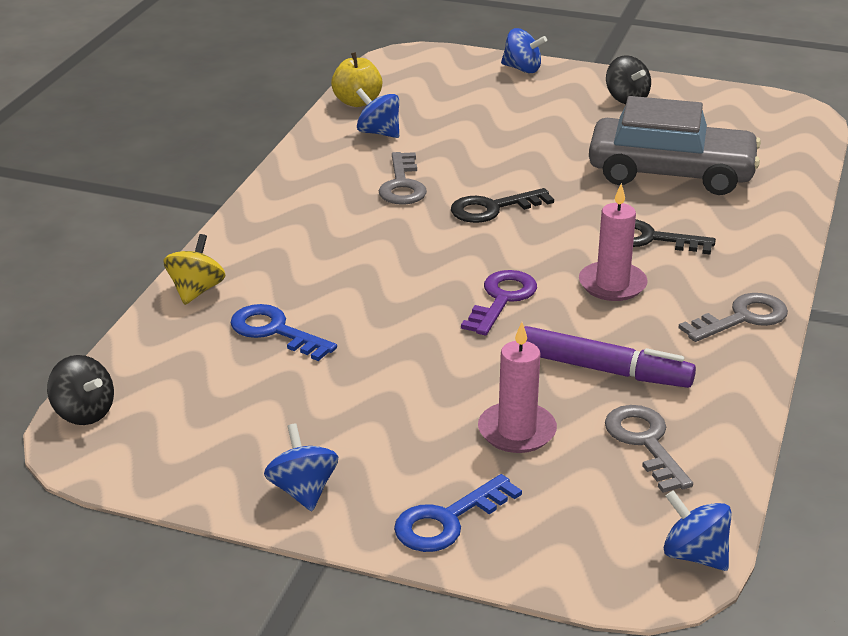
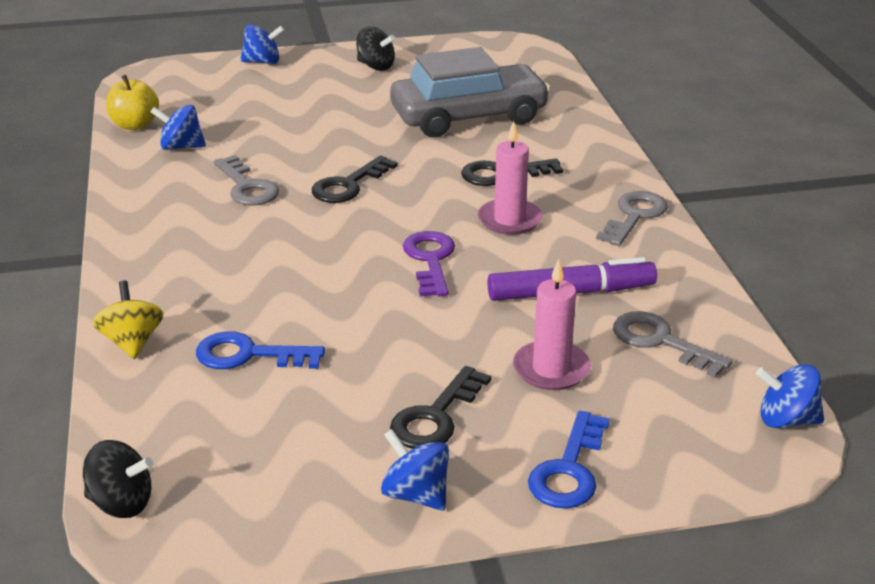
camera: 30 degrees left, 0 degrees up
(378, 435) = (435, 417): none -> black key

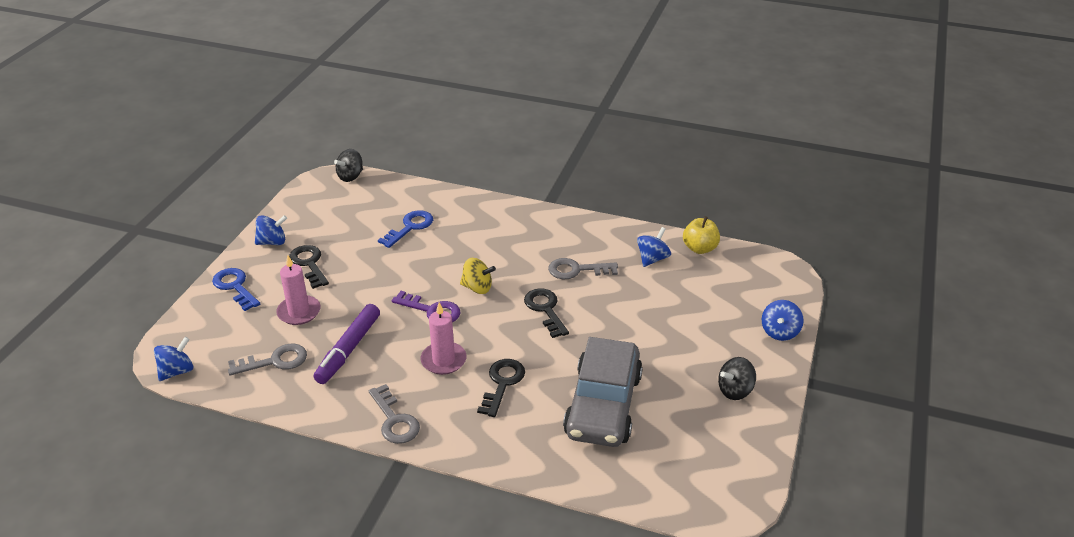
camera: 120 degrees right, 5 degrees up
(132, 342) = (454, 199): yellow spinning top -> yellow spinning top (477, 288)

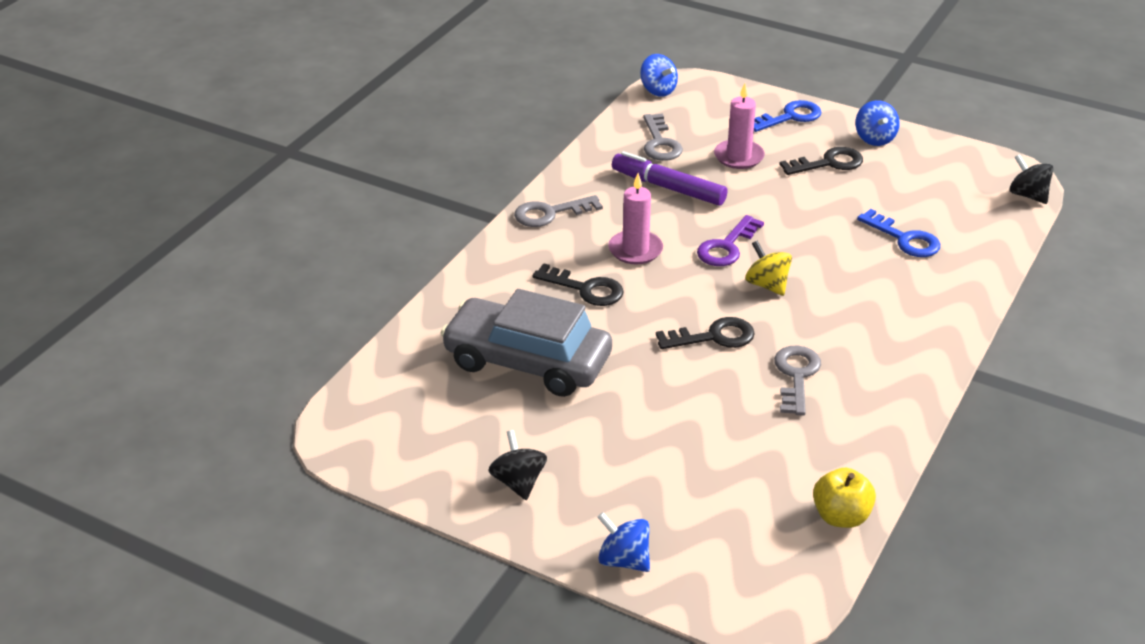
camera: 100 degrees right, 0 degrees up
(477, 288) = (767, 285): yellow spinning top -> yellow spinning top turned 120 degrees clockwise
(652, 259) = (817, 457): blue spinning top -> none

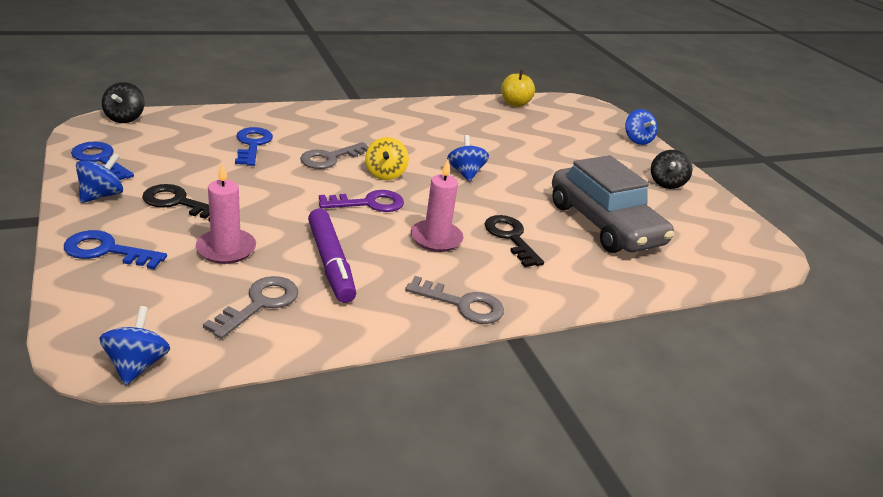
camera: 145 degrees left, 5 degrees down
(713, 337) = (465, 173): black key -> blue spinning top
(796, 376) = (449, 139): grey key -> grey key (330, 158)
(941, 156) = (100, 160): none -> blue key

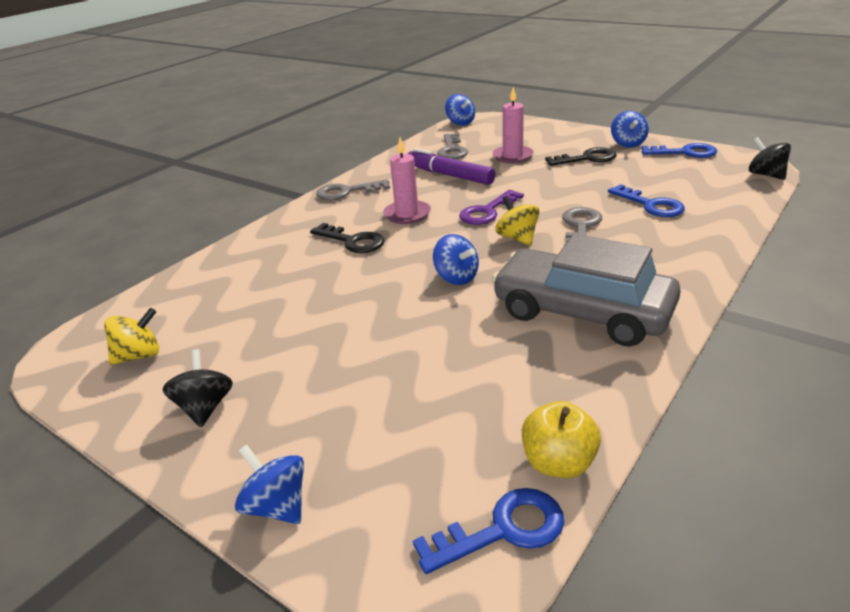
camera: 155 degrees right, 0 degrees up
(107, 251) = (559, 134): blue key -> blue key (503, 530)
(604, 224) = (274, 296): grey car -> grey car (582, 312)
(712, 229) = (139, 355): none -> yellow spinning top

